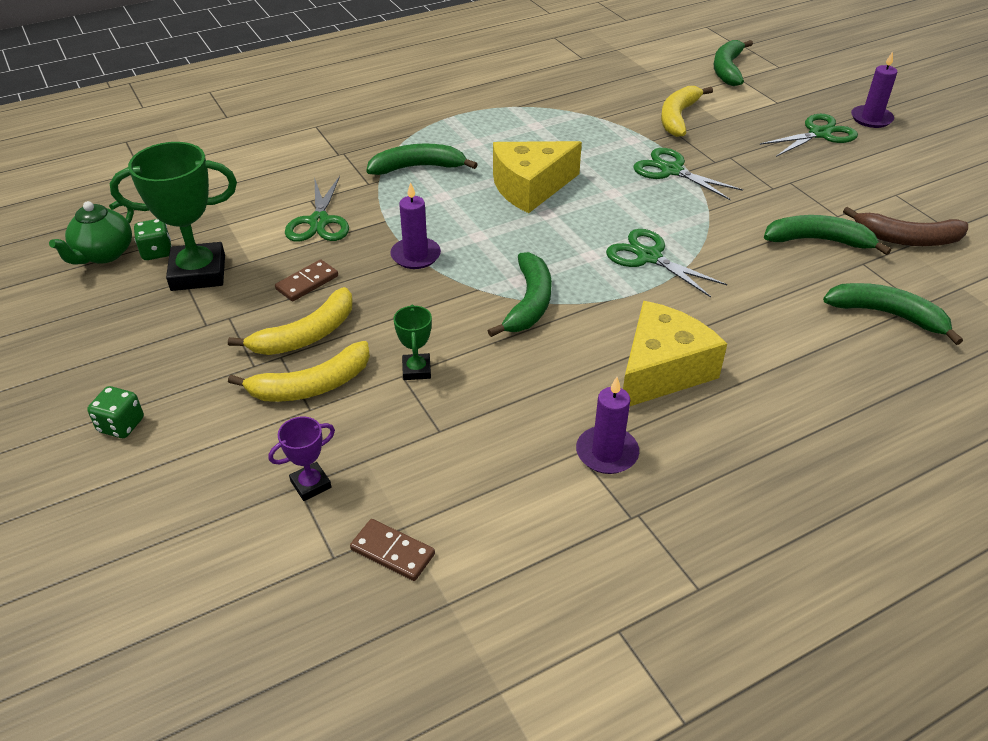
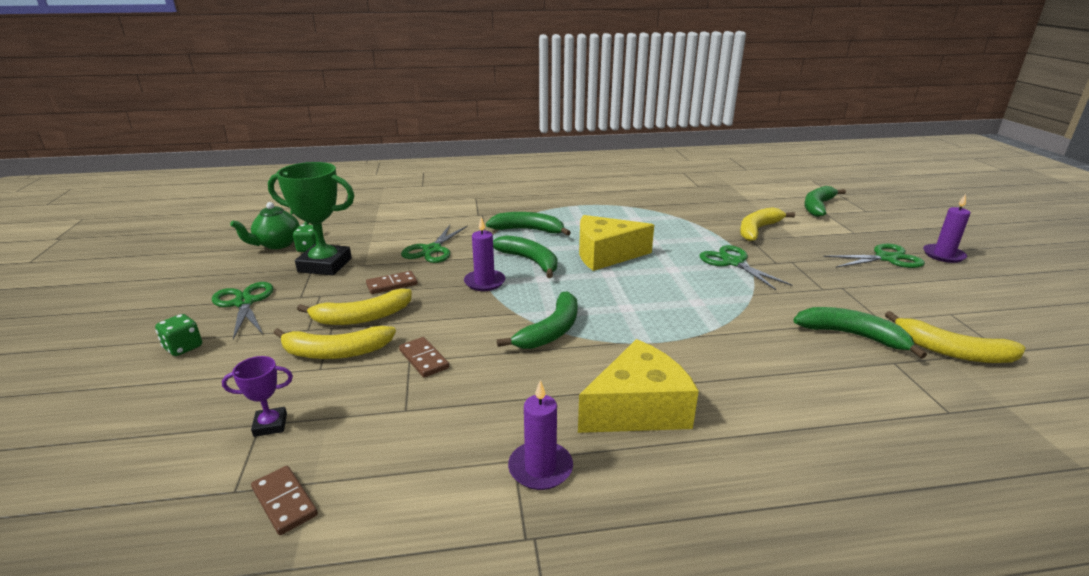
camera: 20 degrees right, 15 degrees down
(416, 370) = (423, 359): green trophy -> brown domino
(649, 257) = (678, 318): green scissors -> green scissors (244, 303)
(887, 315) = (906, 413): green banana -> green banana (530, 261)
(907, 239) = (951, 351): brown banana -> yellow banana

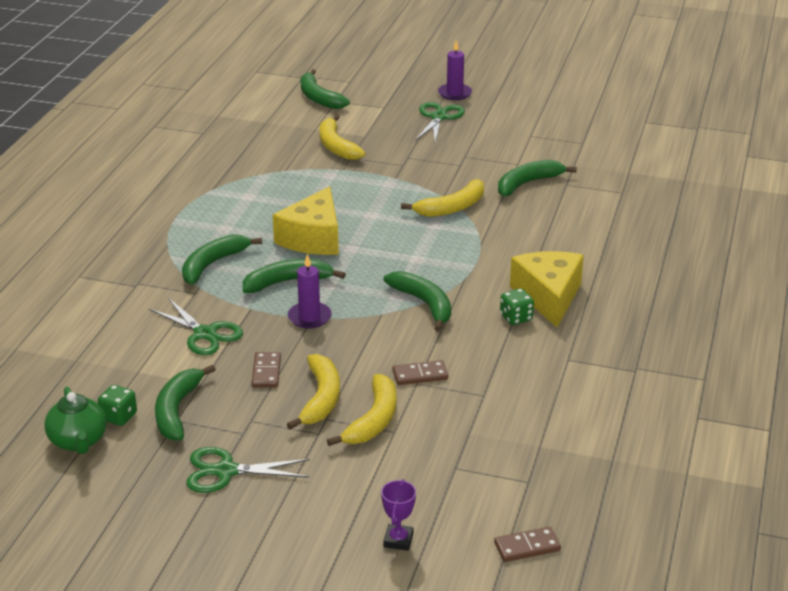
camera: 65 degrees left, 5 degrees up
(183, 347) = (295, 512): green dice -> green dice (516, 318)
(270, 425) = (460, 462): purple trophy -> purple trophy (398, 540)
(284, 502) = (552, 459): brown domino -> brown domino (527, 547)
(325, 265) = (177, 410): green trophy -> green banana
(540, 468) = (582, 351): purple candle -> none
(733, 262) = (385, 183): green scissors -> none
(951, 351) = (570, 159): yellow banana -> yellow banana (452, 208)

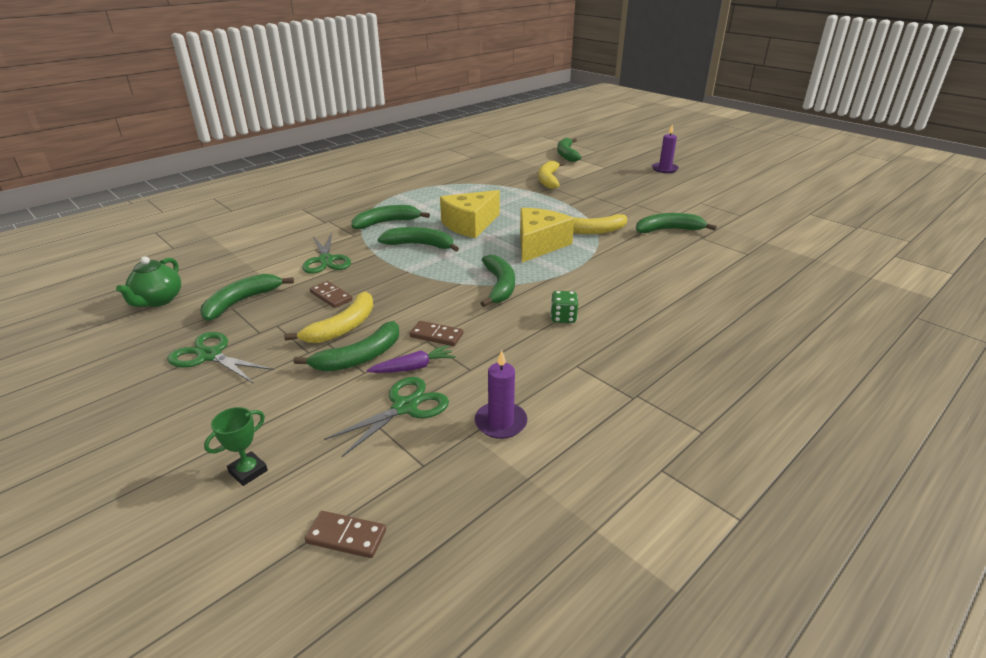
camera: 30 degrees right, 0 degrees up
(119, 417) = (203, 293): green dice -> none
(266, 372) = (331, 296): brown domino -> brown domino turned 75 degrees counterclockwise
(309, 317) = (406, 270): purple candle -> purple candle (501, 422)
(373, 420) = (359, 357): yellow banana -> green banana
(398, 540) = (248, 471): purple trophy -> green trophy
(433, 411) = (413, 367): none -> purple carrot
(438, 117) = (639, 179): green scissors -> green scissors (404, 407)
(548, 296) = (608, 310): yellow cheese -> yellow cheese (539, 245)

